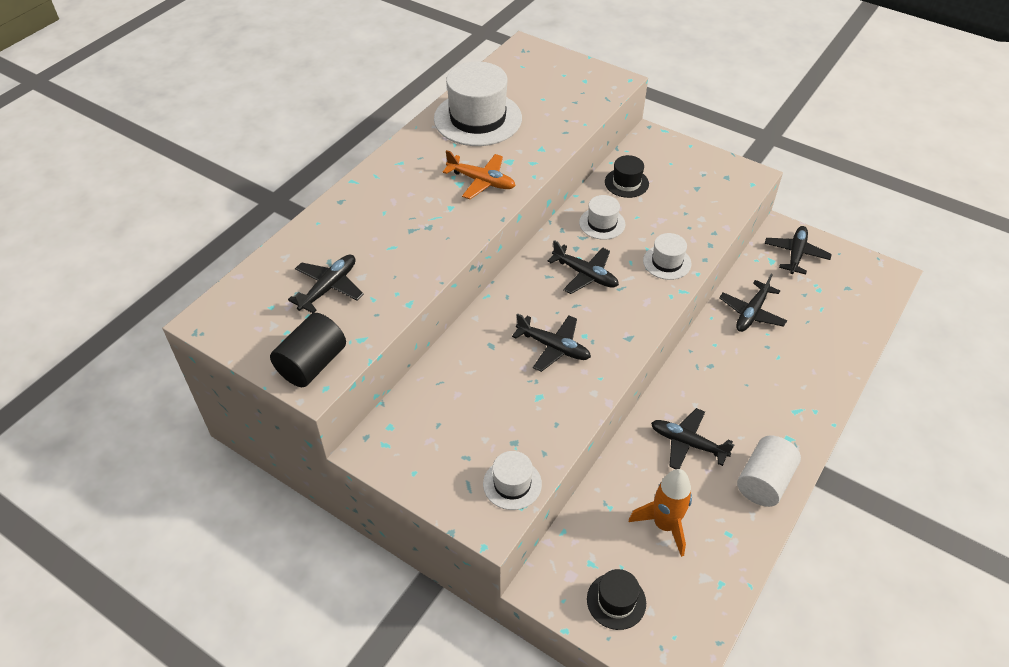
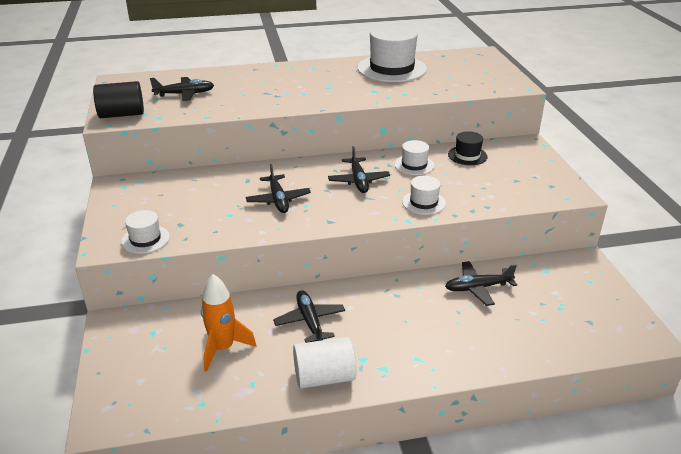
camera: 45 degrees right, 15 degrees down
(481, 181) = (341, 91): orange plane -> none
(616, 601) = (133, 360): black hat -> none
(795, 254) = (574, 278): black plane -> none

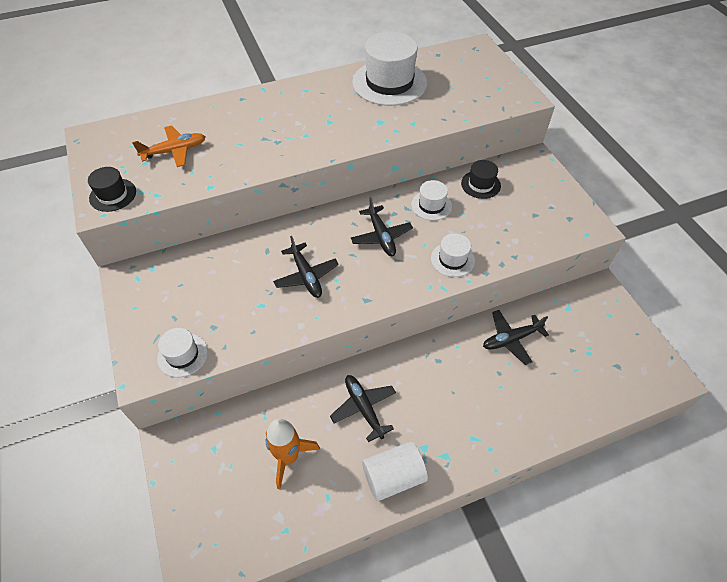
camera: 10 degrees left, 20 degrees up
(122, 114) = (113, 195): black cylinder -> black hat
(185, 94) = (175, 151): black plane -> orange plane

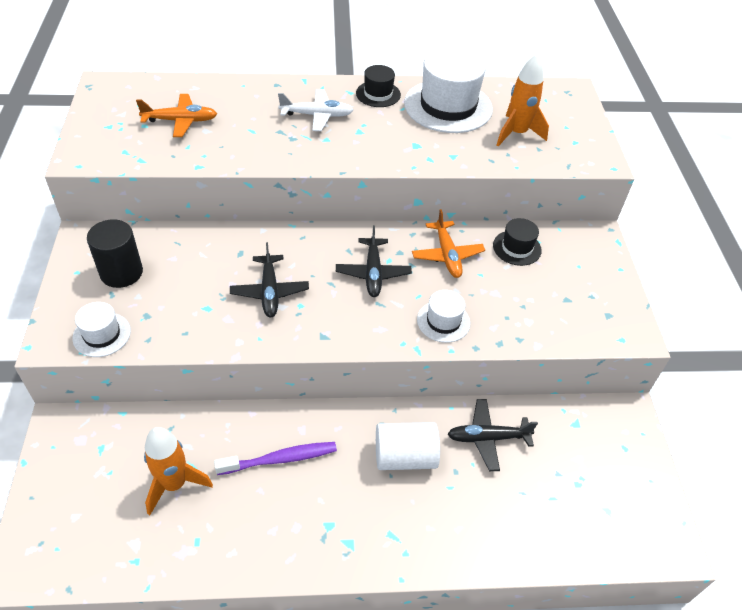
camera: 15 degrees right, 5 degrees down
(113, 195) = (97, 149): black hat -> black hat (378, 94)
(174, 296) = (121, 272): none -> black cylinder
(288, 117) = (317, 115): none -> white plane
(363, 408) = (280, 459): black plane -> purple toothbrush
(393, 476) = (279, 545): white cylinder -> white cylinder (405, 457)
(431, 205) = (447, 255): white hat -> orange plane
(452, 92) = (517, 133): none -> orange rocket

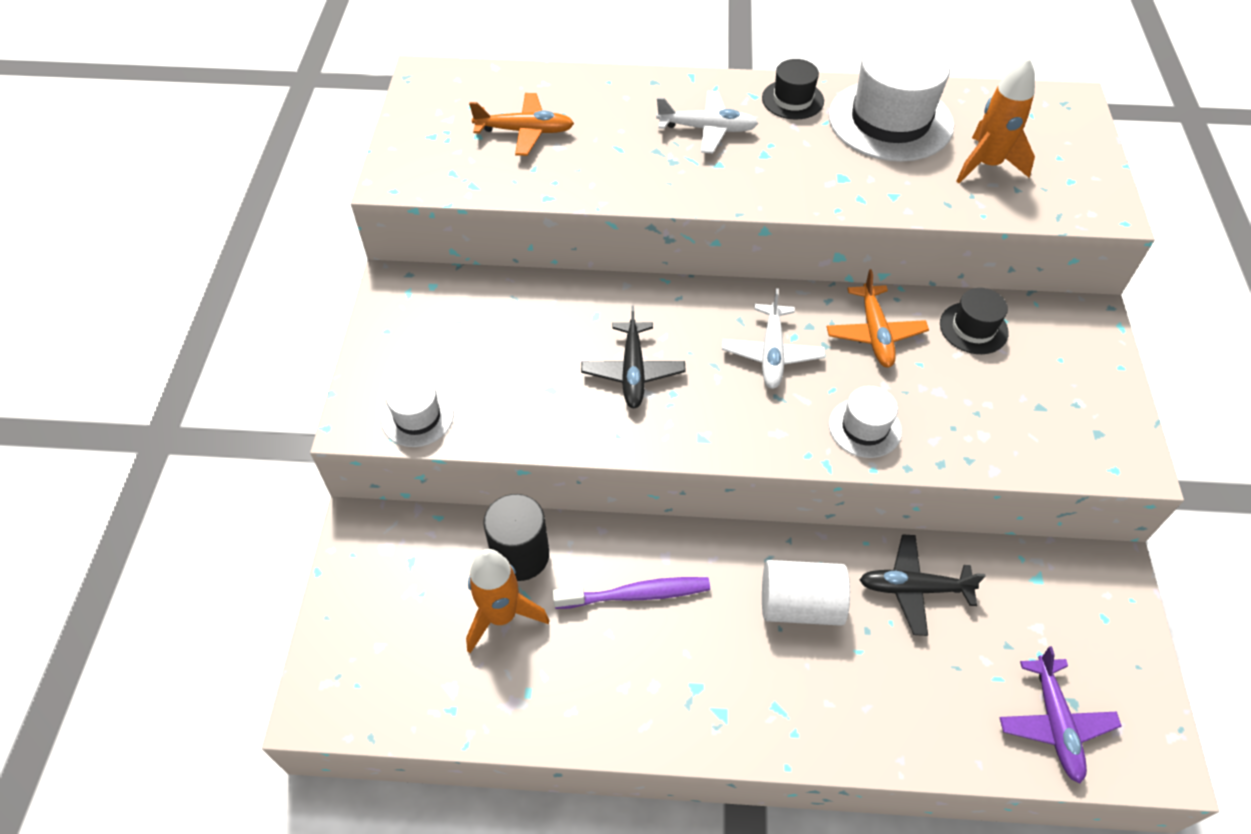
camera: 10 degrees right, 5 degrees up
(121, 272) = (443, 335): black cylinder -> black cylinder (520, 555)
(373, 273) = (771, 353): black plane -> white plane
(595, 527) = (1055, 723): none -> purple plane

